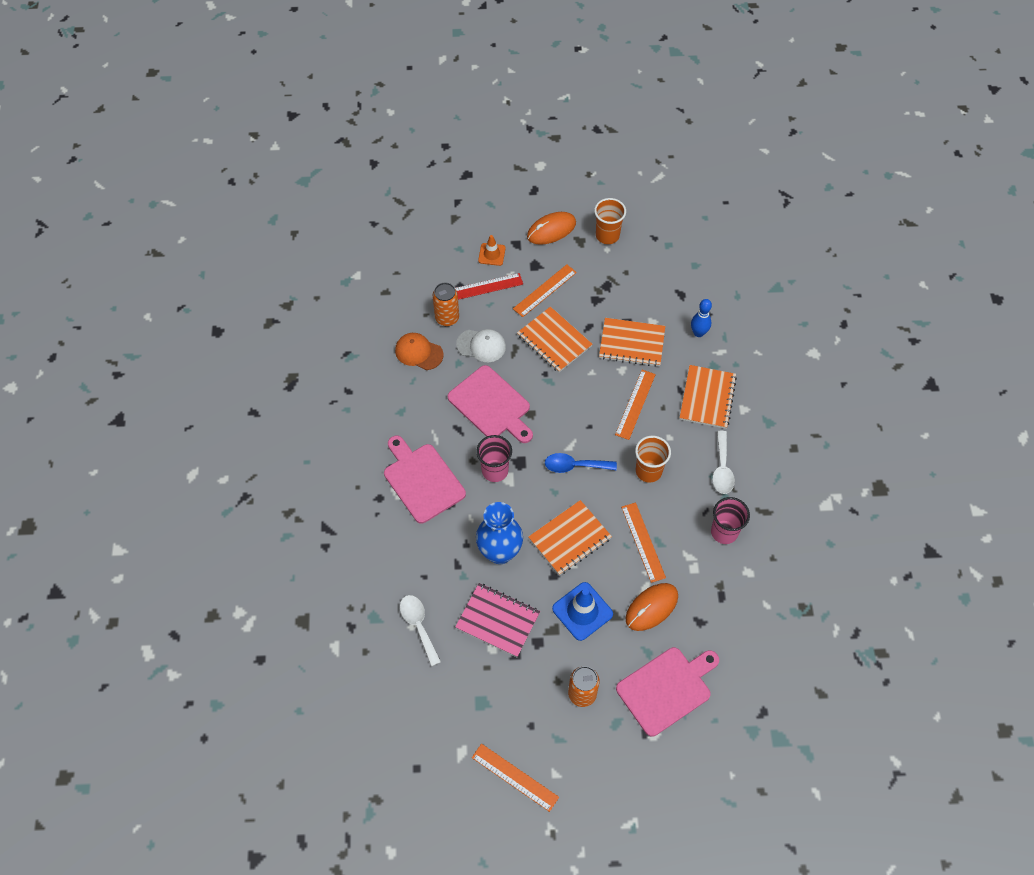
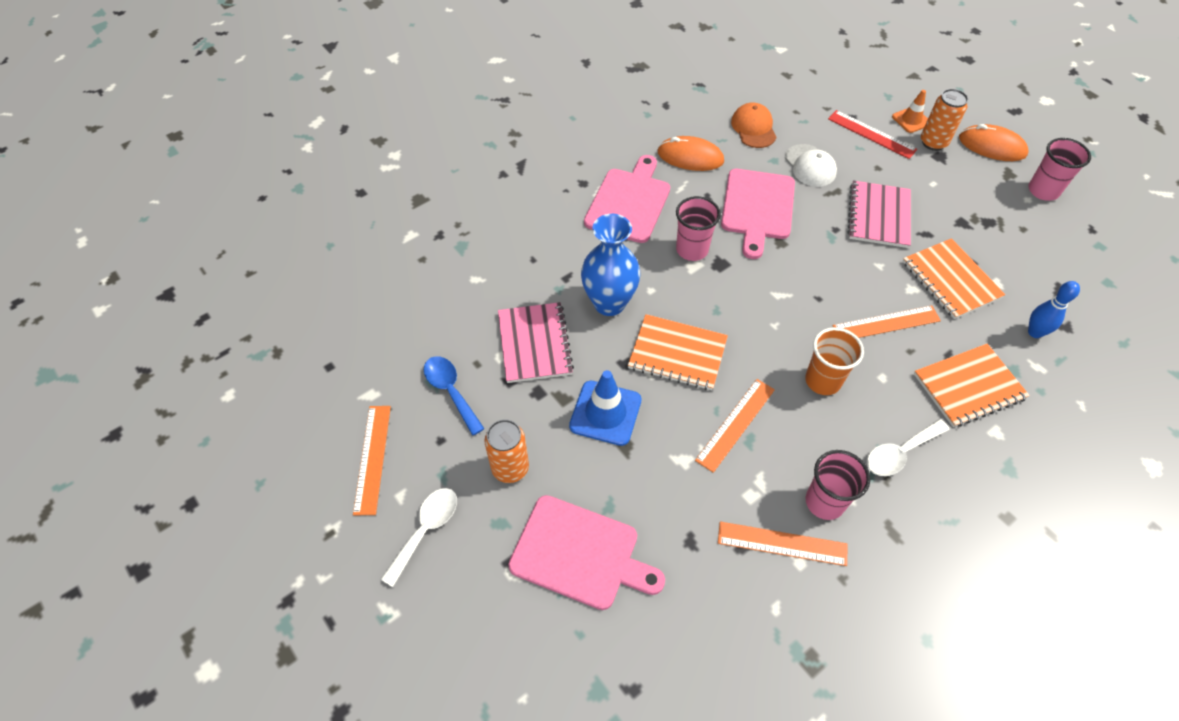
camera: 55 degrees right, 5 degrees down
(418, 625) = (479, 284): white spoon -> white spoon (426, 530)
(447, 318) = (809, 127): orange can -> orange can (933, 142)
(545, 290) = (922, 178): orange ruler -> orange ruler (782, 544)
(554, 340) = (879, 216): orange notebook -> pink notebook
(574, 466) = (762, 311): blue spoon -> blue spoon (451, 391)
(607, 235) = (1043, 191): orange cup -> pink cup
(651, 607) = (665, 479): orange mouse -> orange mouse (690, 157)

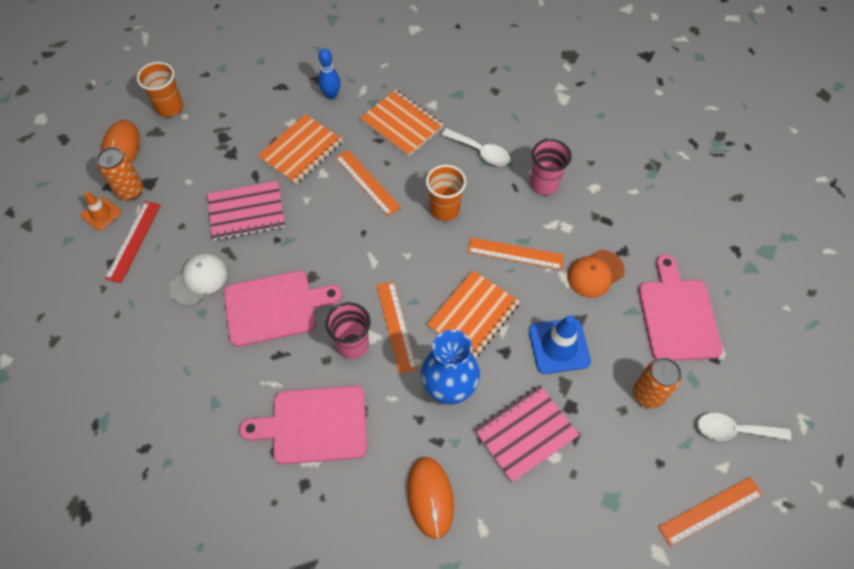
camera: 115 degrees left, 5 degrees up
(451, 391) = (612, 481): blue spoon -> none
(677, 353) = (473, 315): orange notebook -> orange notebook turned 45 degrees clockwise
(690, 157) = (224, 391): orange mouse -> orange mouse (430, 497)
(753, 128) = (157, 346): orange cap -> orange cap (595, 273)
(782, 544) = (589, 199): orange ruler -> orange ruler (396, 326)
(1043, 191) = (170, 107): pink cup -> orange cup

